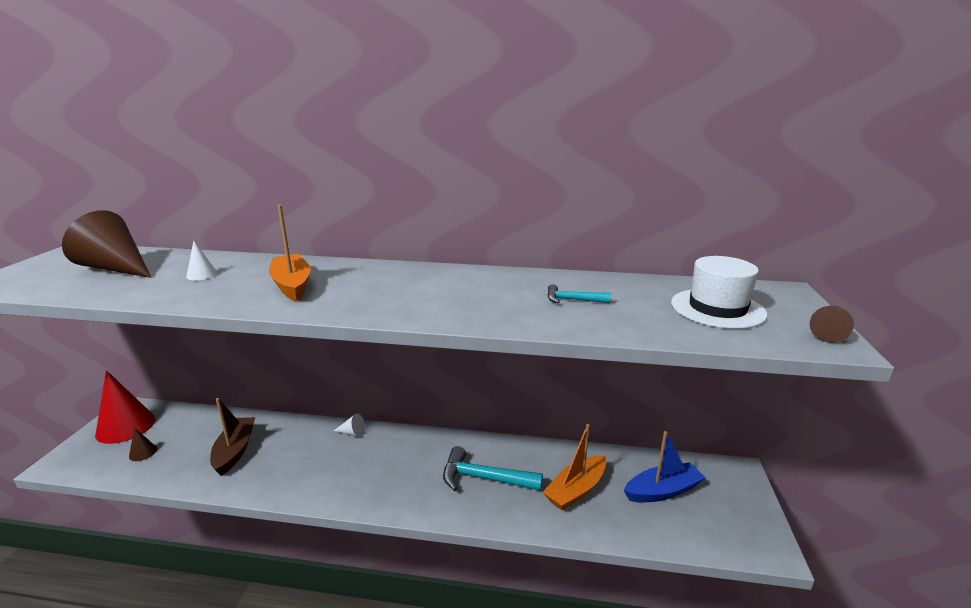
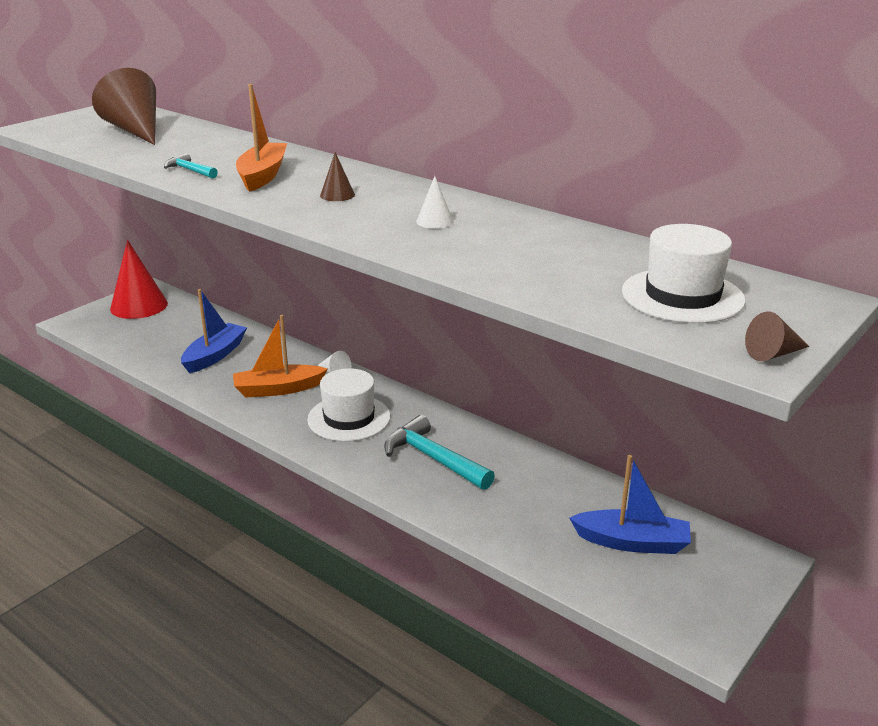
camera: 30 degrees right, 5 degrees up
(143, 452) = (139, 333): brown cone -> brown cone (337, 195)
(202, 275) = (197, 150): white cone -> white cone (434, 221)
(235, 451) = (215, 355): brown boat -> blue boat
(394, 468) = (349, 418): none -> white hat
(572, 300) = (521, 249): turquoise hammer -> turquoise hammer (190, 170)
(576, 490) = (525, 504): orange boat -> orange boat (278, 389)

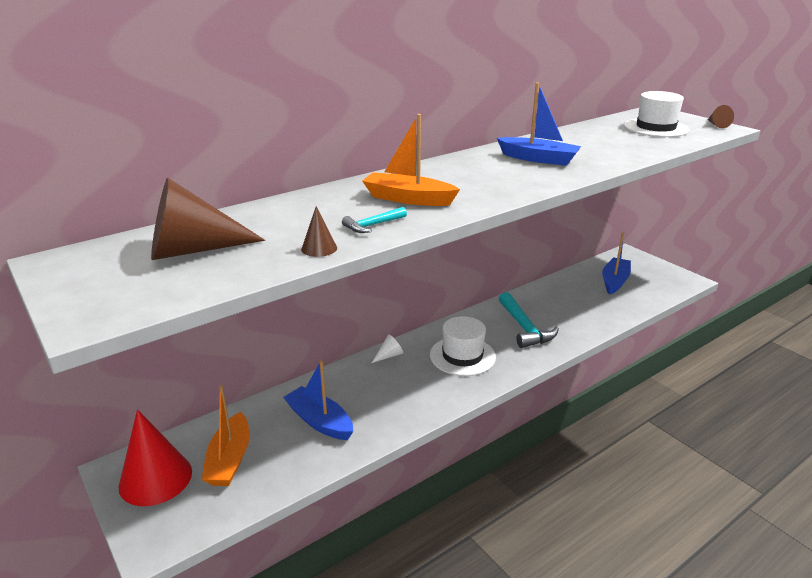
camera: 75 degrees left, 0 degrees up
(278, 389) = (403, 387): orange boat -> orange boat (230, 460)
(337, 195) = (472, 179): brown cone -> brown cone (319, 248)
(433, 458) = (524, 328): turquoise hammer -> turquoise hammer turned 75 degrees counterclockwise
(434, 221) = (538, 159): white cone -> blue boat

